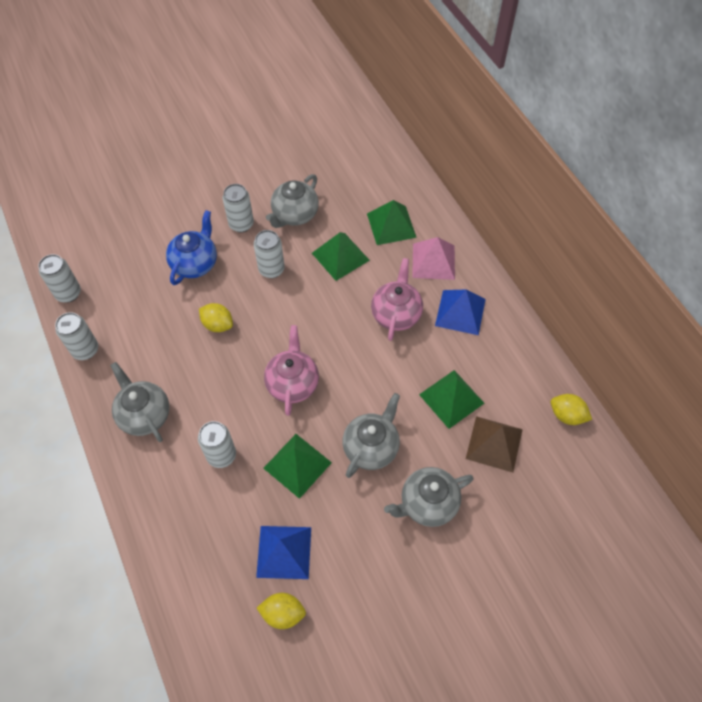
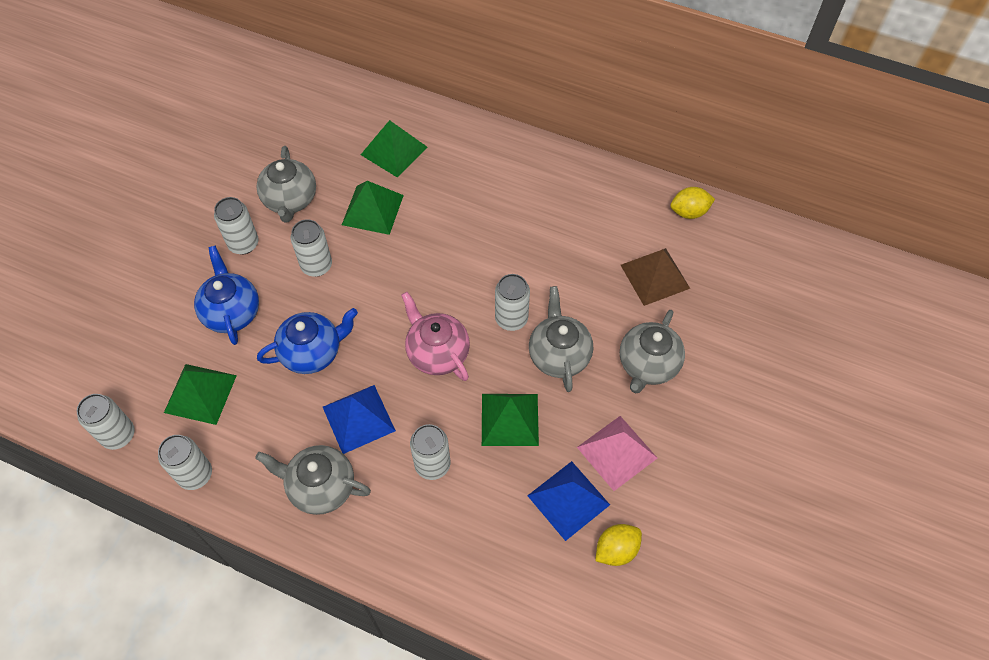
camera: 40 degrees left, 0 degrees up
(218, 324) = (312, 352): yellow lemon -> blue teapot
(362, 397) = (511, 319): none -> white can
(396, 314) = (473, 226): pink teapot -> none
(433, 261) = (463, 158): pink pyramid -> pink pyramid (617, 452)
(451, 398) = (587, 265): green pyramid -> green pyramid (200, 394)
(460, 312) = (527, 186): blue pyramid -> blue pyramid (358, 418)

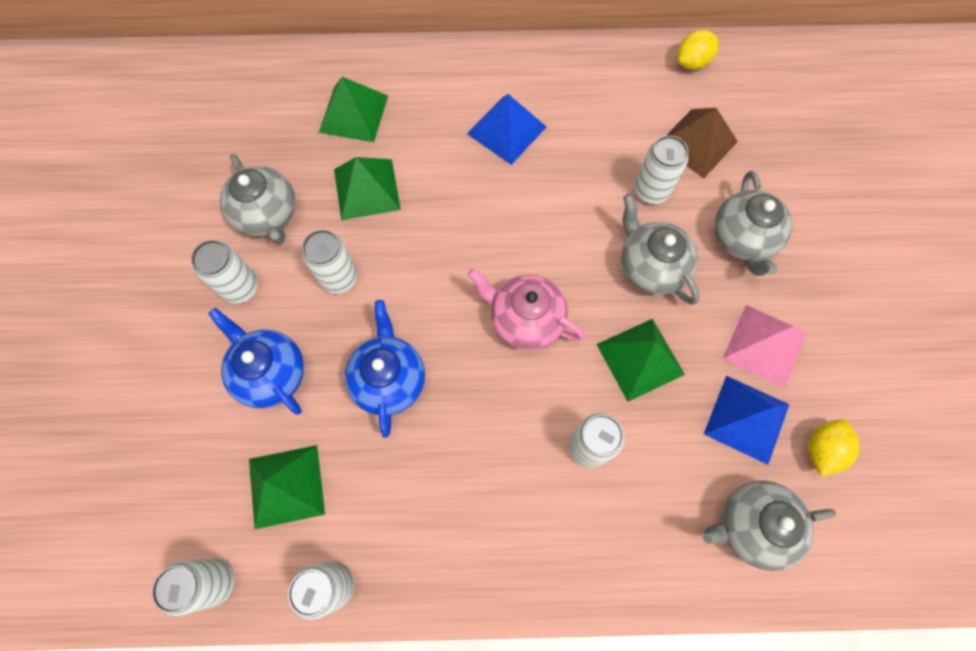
camera: 25 degrees left, 10 degrees up
(312, 352) = (389, 379): blue teapot -> blue teapot turned 45 degrees counterclockwise
(321, 487) = (483, 530): grey teapot -> grey teapot (751, 525)
(358, 418) = (481, 432): blue pyramid -> blue pyramid (506, 130)
(511, 319) = (581, 249): white can -> white can (651, 191)

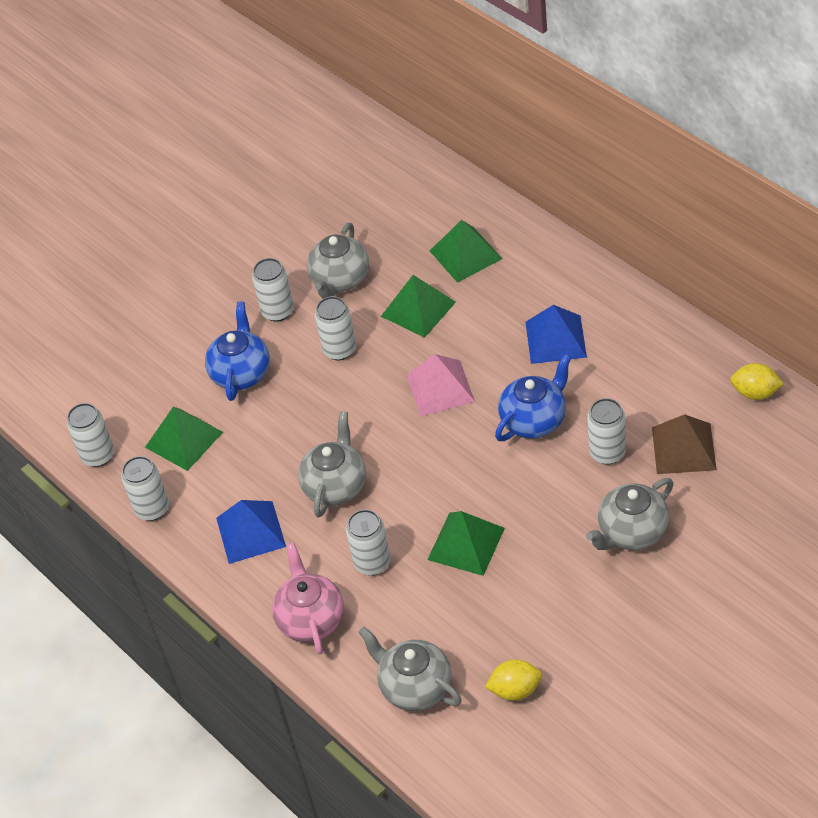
camera: 55 degrees right, 20 degrees down
(389, 379) = (302, 430): blue teapot -> blue teapot (534, 420)
(525, 320) = (422, 463): pink teapot -> pink teapot (311, 619)
(650, 267) = (544, 498): grey teapot -> grey teapot (336, 486)
(746, 419) = (489, 632): blue pyramid -> blue pyramid (250, 532)
(765, 345) = (559, 604): pink pyramid -> pink pyramid (440, 388)

